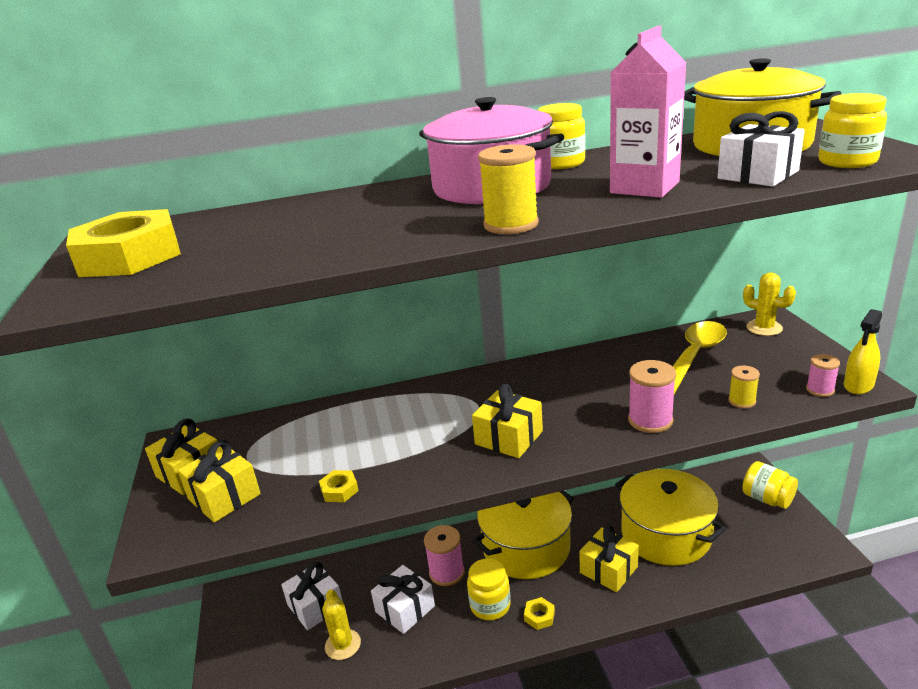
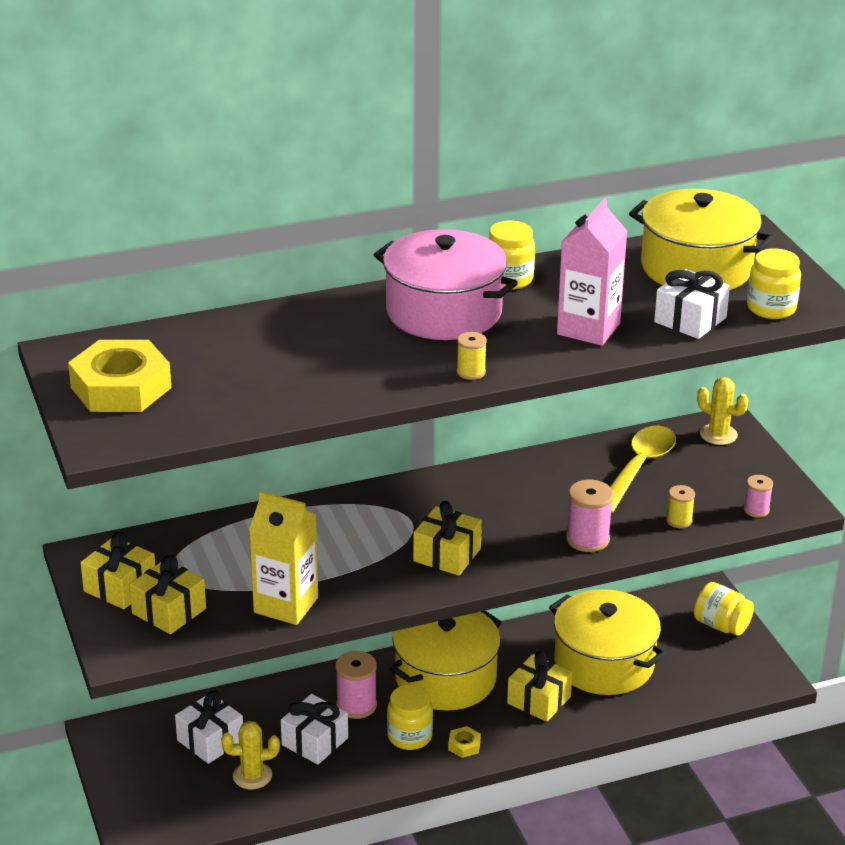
camera: 10 degrees left, 5 degrees up
(339, 490) = (286, 605): yellow nut -> yellow carton
(343, 645) = (252, 776): yellow cactus -> yellow cactus turned 75 degrees counterclockwise
(511, 225) = (471, 372): yellow spool -> yellow spool, size x0.61
(858, 385) = (794, 506): yellow spray bottle -> none

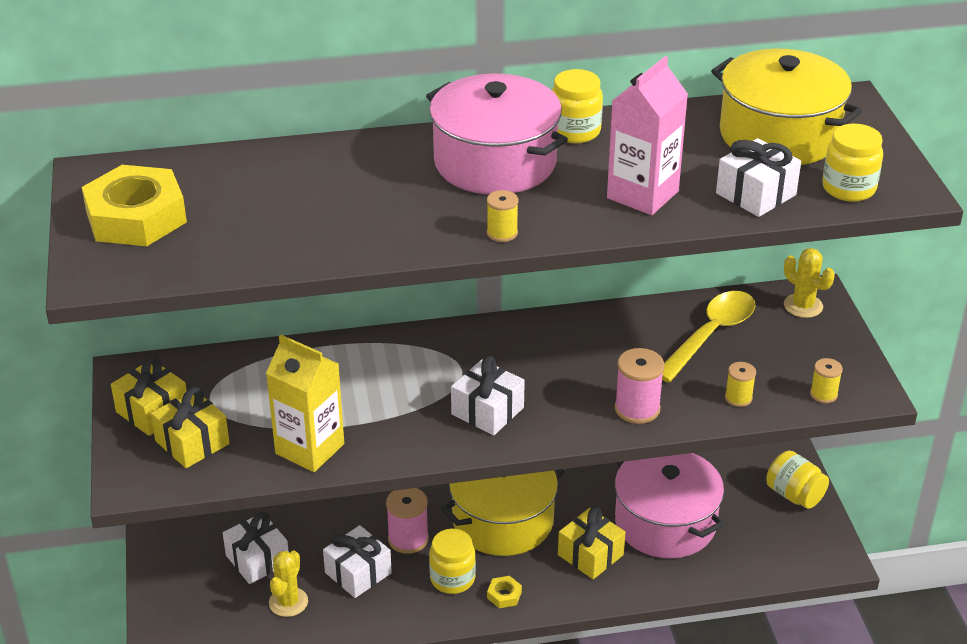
camera: 10 degrees right, 5 degrees up
(252, 776) = (288, 602): yellow cactus -> yellow cactus turned 75 degrees counterclockwise
(447, 555) = (487, 411): yellow gift -> white gift
(604, 663) = (665, 523): yellow pot -> pink pot
(756, 510) = (823, 394): pink spool -> yellow spool

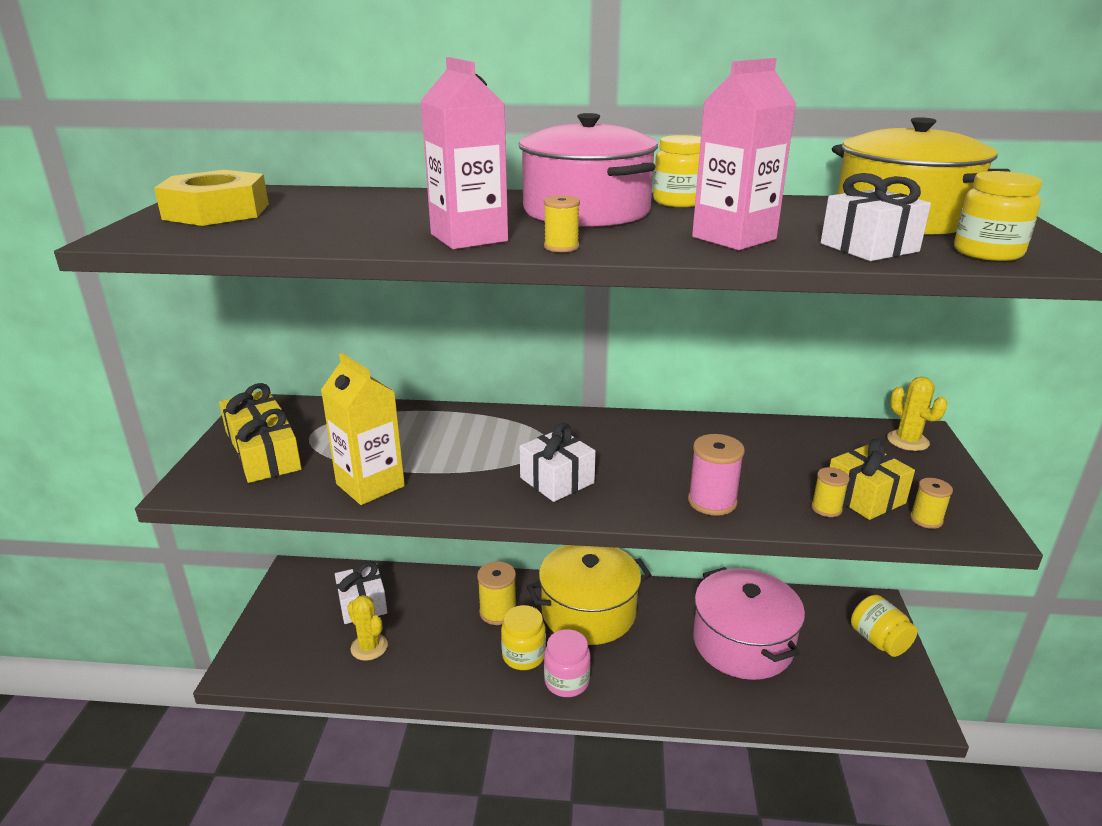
camera: 15 degrees right, 10 degrees down
(288, 602) = (369, 647): yellow cactus -> yellow cactus turned 75 degrees counterclockwise
(358, 573) = (441, 633): white gift -> none
(408, 539) = (498, 612): pink spool -> yellow spool
(413, 229) = (469, 237): none -> pink carton
(504, 595) = (566, 681): yellow nut -> pink jar
(590, 555) = (661, 659): yellow gift -> yellow gift (864, 497)
(710, 335) = (805, 451): yellow spoon -> none

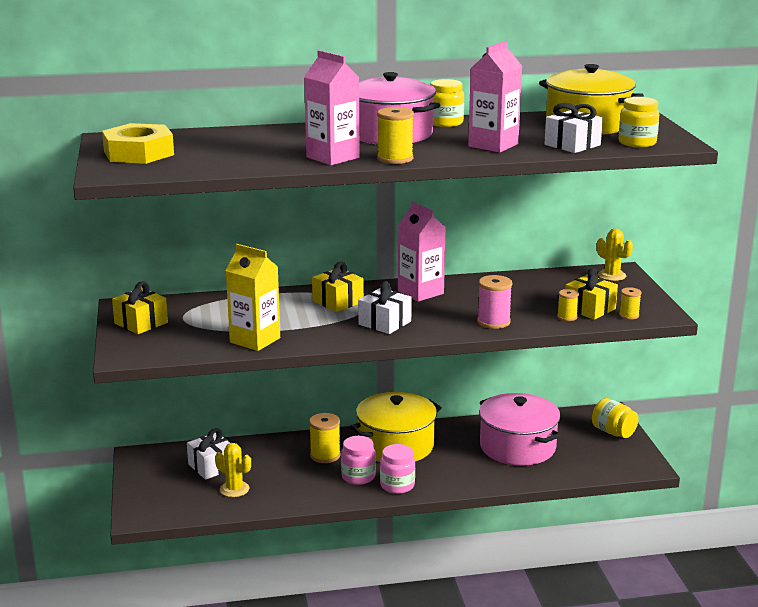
camera: 15 degrees left, 5 degrees down
(270, 464) = (169, 337): yellow gift -> yellow gift (338, 301)
(524, 655) = (358, 476): yellow jar -> pink jar
(561, 247) = (395, 159): yellow spool -> yellow spool, size x1.65
(629, 434) = (420, 292): none -> pink carton

